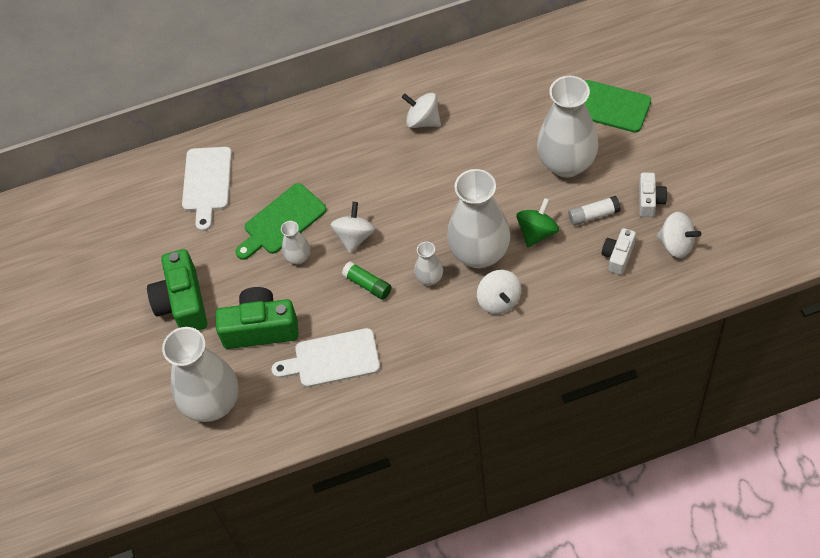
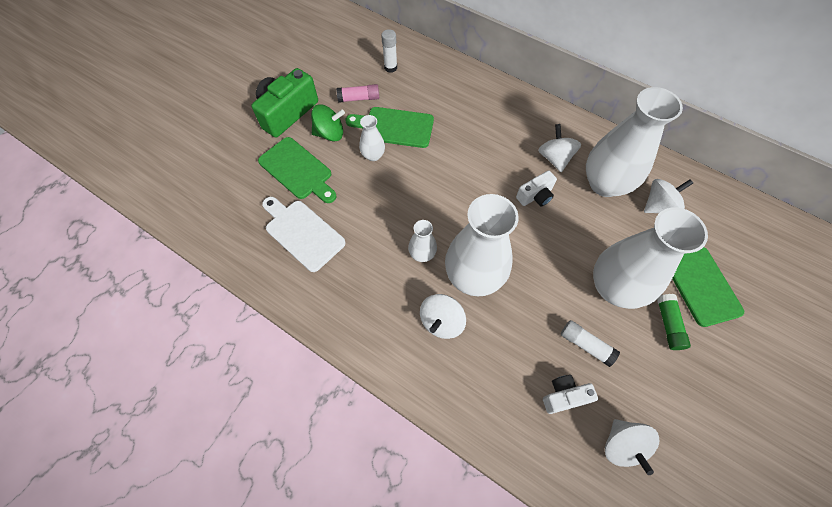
camera: 45 degrees right, 5 degrees up
(207, 183) = (390, 68): white cutting board -> white glue stick
(212, 403) = (217, 180): white vase -> white vase (605, 184)
(221, 231) = (359, 98): none -> pink glue stick
(260, 328) = (298, 170): green camera -> green cutting board
(354, 237) = (418, 179): white spinning top -> white spinning top (658, 206)
(367, 284) = (384, 214): green glue stick -> green glue stick (668, 324)
(537, 232) = (529, 308): green spinning top -> green spinning top (330, 134)
(650, 201) = (644, 386): white camera -> white camera (535, 196)

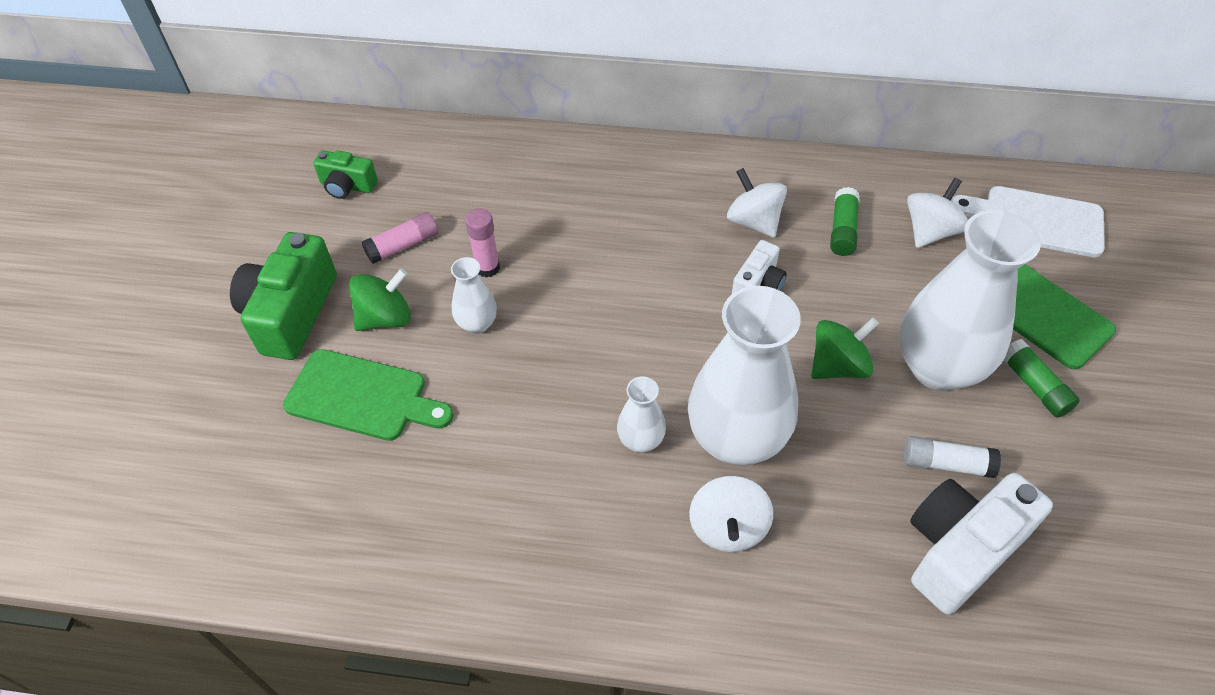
camera: 25 degrees left, 10 degrees down
(302, 233) = (428, 492): white cutting board -> white cutting board (1036, 221)
(348, 56) = (347, 186): none -> green camera
(390, 68) = (429, 180): white glue stick -> none
(394, 127) = (487, 268): green cutting board -> pink glue stick
(555, 261) = (838, 366): none -> green spinning top
(564, 396) = (960, 550): white camera -> white camera, size x1.82
(605, 184) = (843, 230): white vase -> green glue stick
(622, 445) = (1072, 578): white spinning top -> none

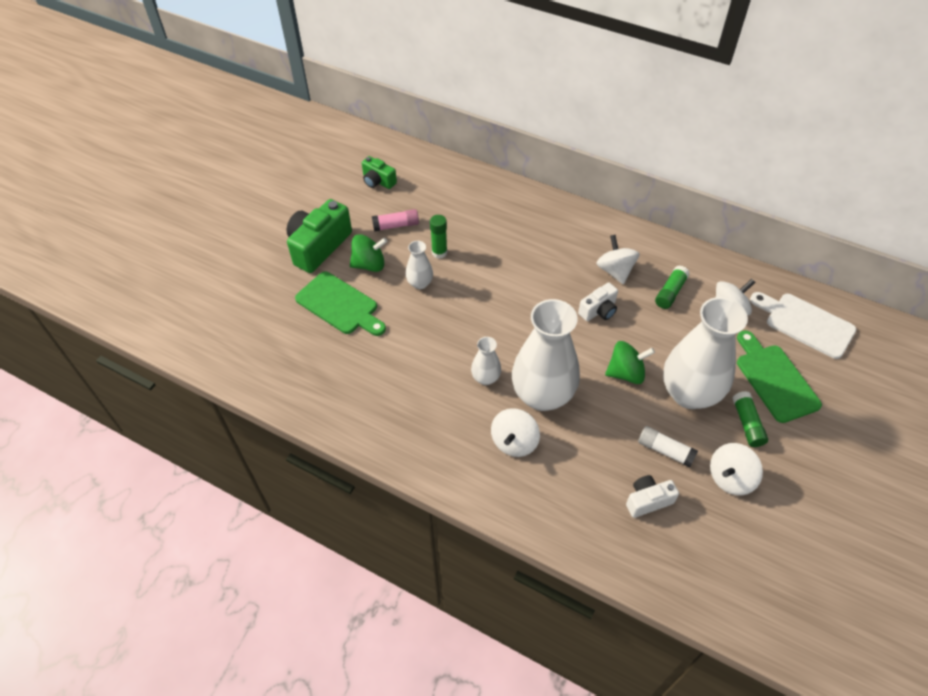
camera: 20 degrees right, 0 degrees up
(487, 268) = (439, 252): pink glue stick -> green glue stick
(960, 550) = (647, 500): white camera -> white camera, size x0.55
(1052, 474) = (730, 478): none -> white spinning top

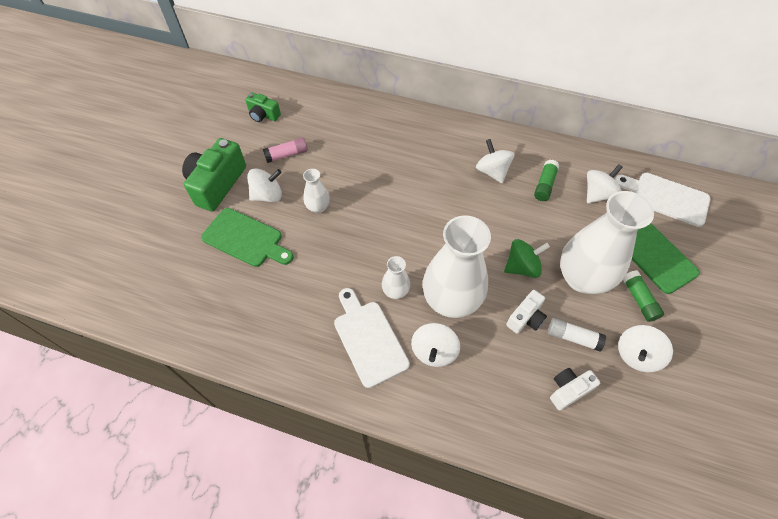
camera: 10 degrees left, 5 degrees up
(369, 264) = (268, 195): green spinning top -> white spinning top
(439, 252) = (331, 175): green glue stick -> none
(449, 420) = (368, 339): none -> white cutting board
(598, 310) = (485, 211): white camera -> white camera (525, 318)

